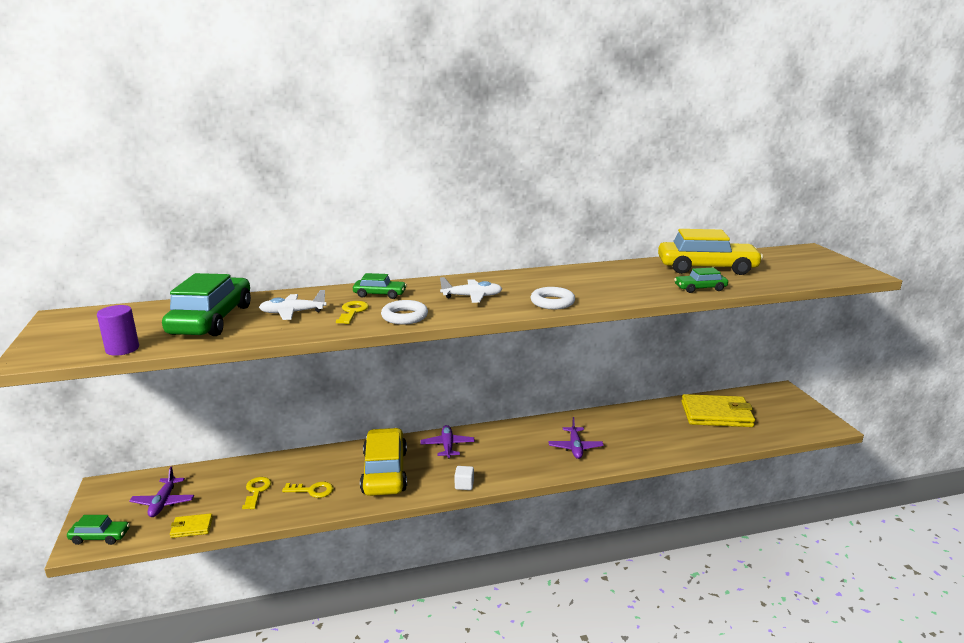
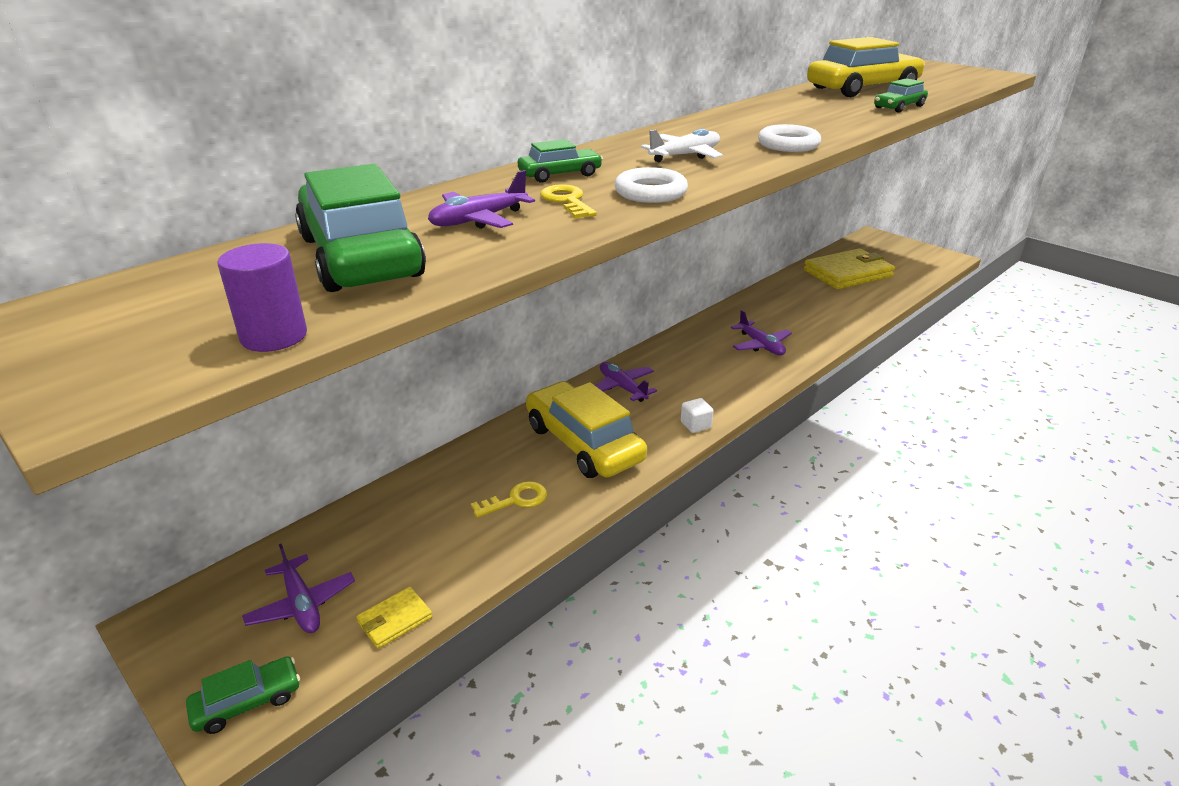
camera: 30 degrees left, 10 degrees up
(256, 491) = (436, 531): yellow key -> none
(292, 313) = (479, 220): white plane -> purple plane

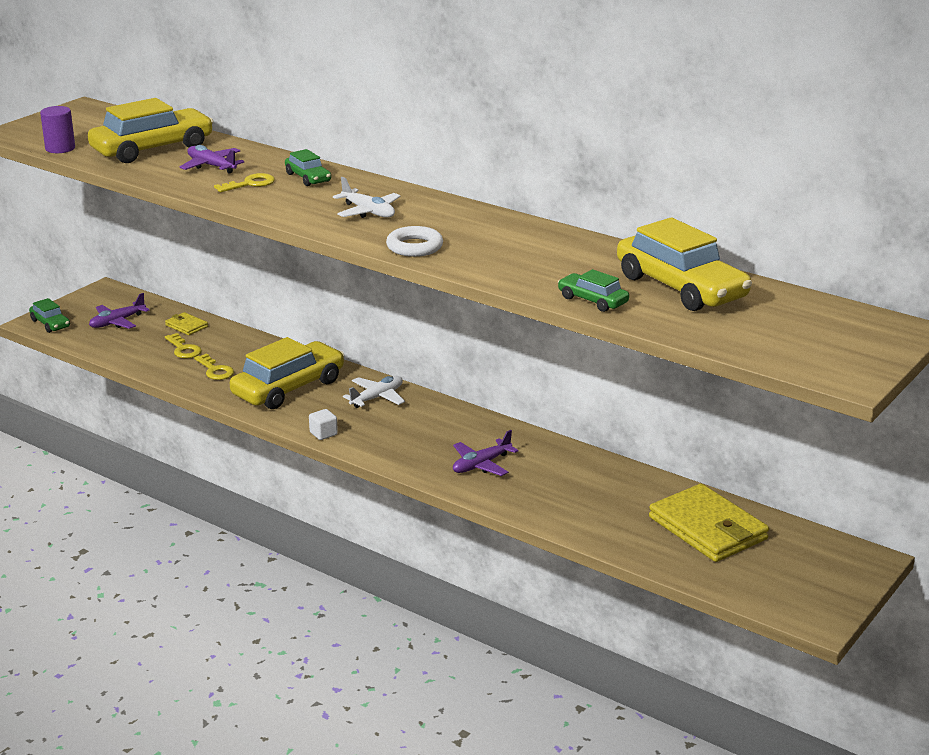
camera: 80 degrees right, 5 degrees down
(361, 257) = (152, 149): green car -> yellow car
(395, 620) = (104, 349): yellow wallet -> yellow wallet (186, 326)
(439, 528) = (183, 349): none -> yellow key
(622, 388) = (377, 398): purple plane -> white plane
(650, 192) = (272, 205): white ring -> none

